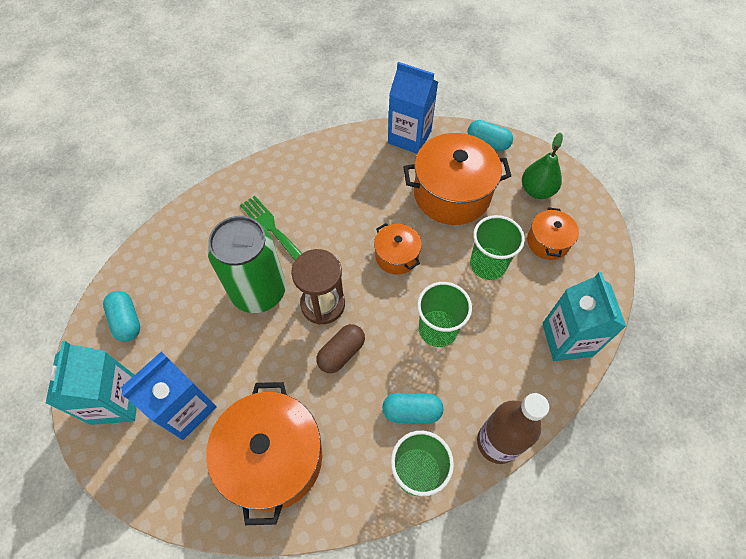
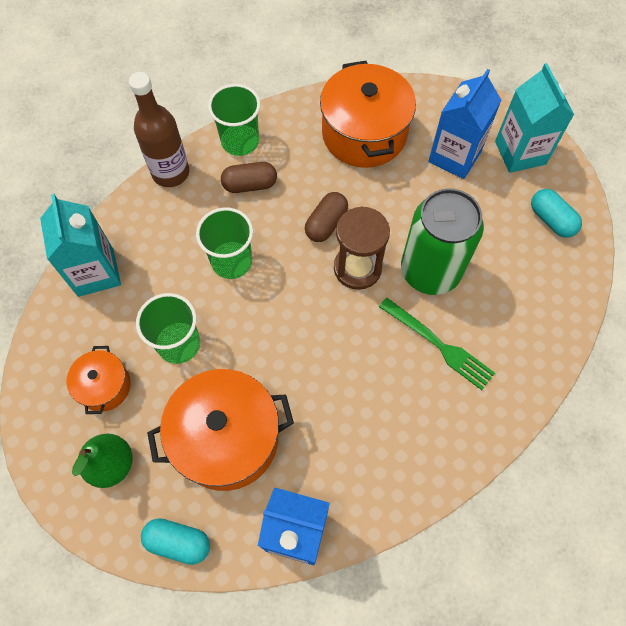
camera: 170 degrees right, 5 degrees up
(396, 256) = (287, 337): orange pot -> none
(411, 411) = (250, 185): turquoise capsule -> brown capsule

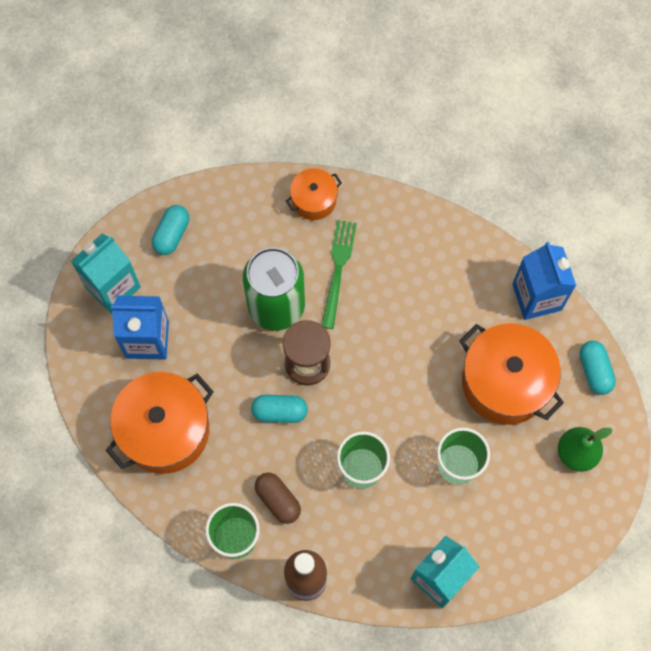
camera: 120 degrees left, 5 degrees up
(104, 386) = (526, 500): orange pot -> orange pot (314, 200)
(326, 224) = (279, 412): brown capsule -> turquoise capsule

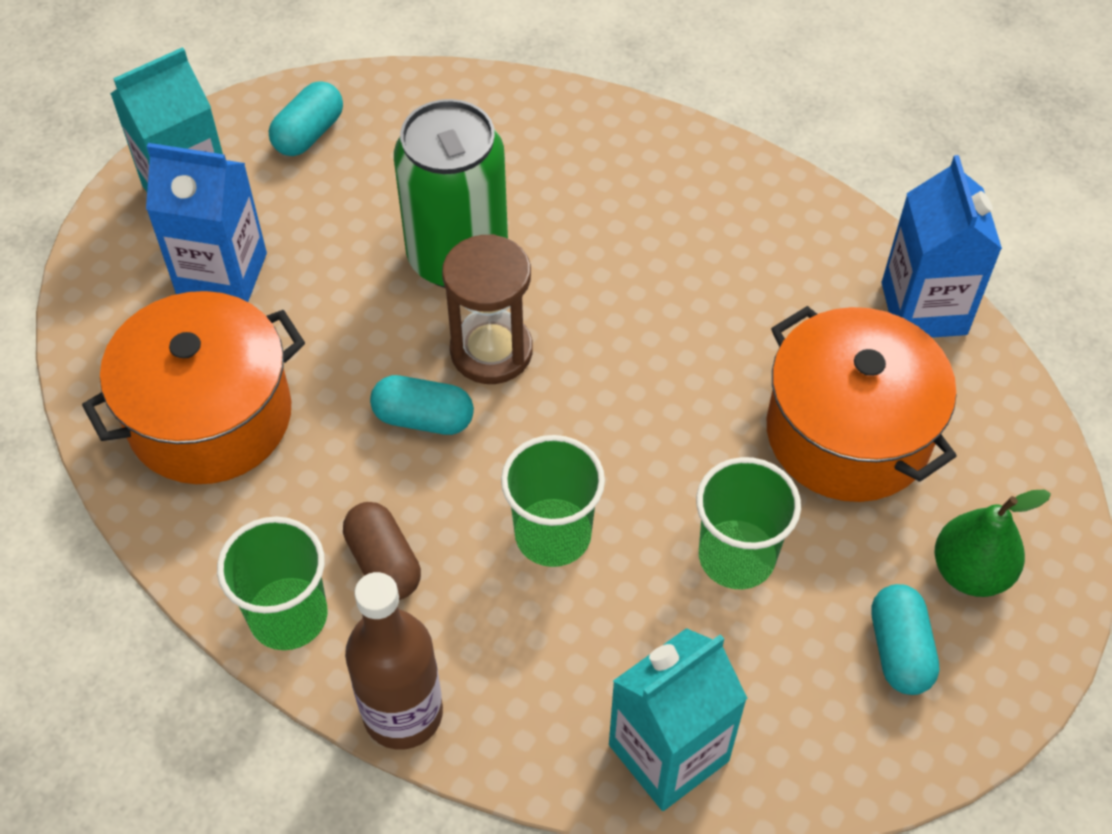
camera: 10 degrees right, 15 degrees down
(314, 200) = (557, 118): orange pot -> none
(338, 269) = (577, 220): green fork -> none
(594, 371) = (1019, 439): turquoise capsule -> turquoise capsule (899, 650)

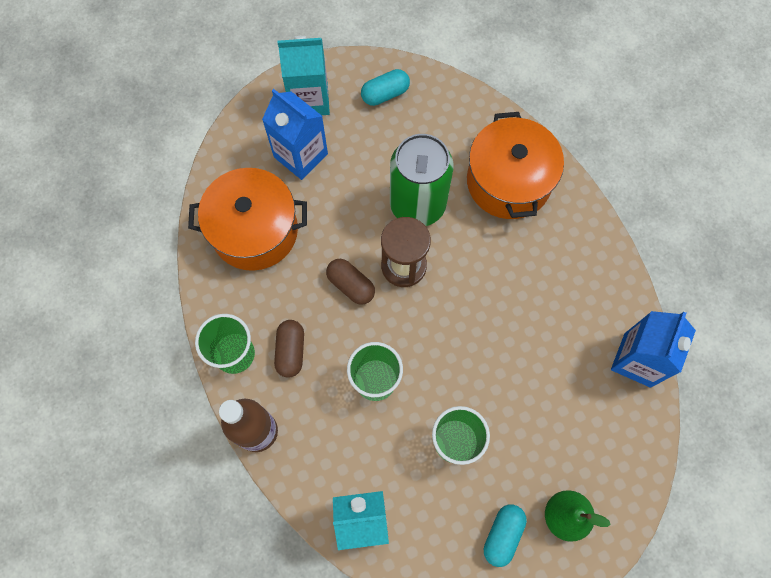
camera: 30 degrees right, 15 degrees up
(423, 418) = (351, 285): turquoise capsule -> brown capsule
(848, 433) = (552, 407): orange pot -> orange pot (508, 181)

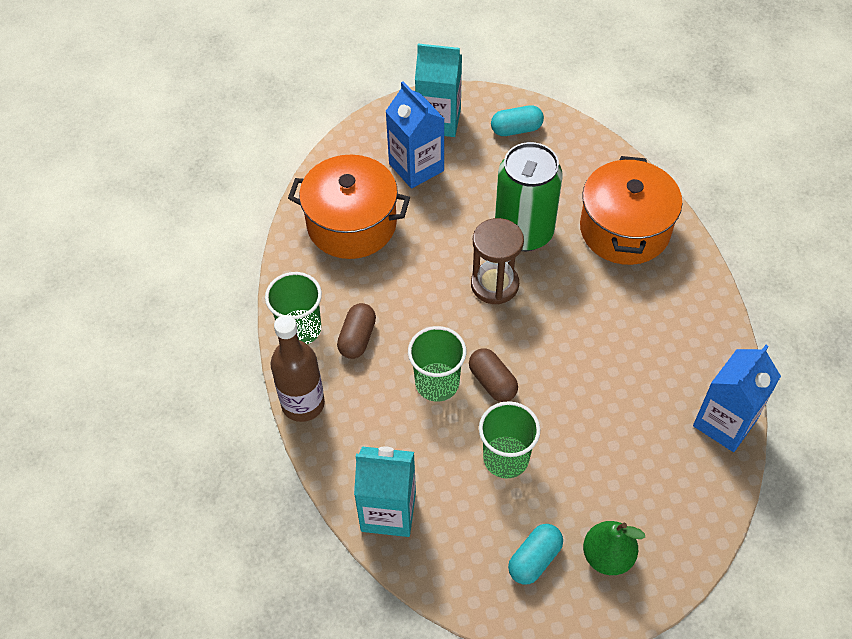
camera: 15 degrees right, 15 degrees down
(351, 285) = (435, 291): brown capsule -> brown capsule (492, 382)

